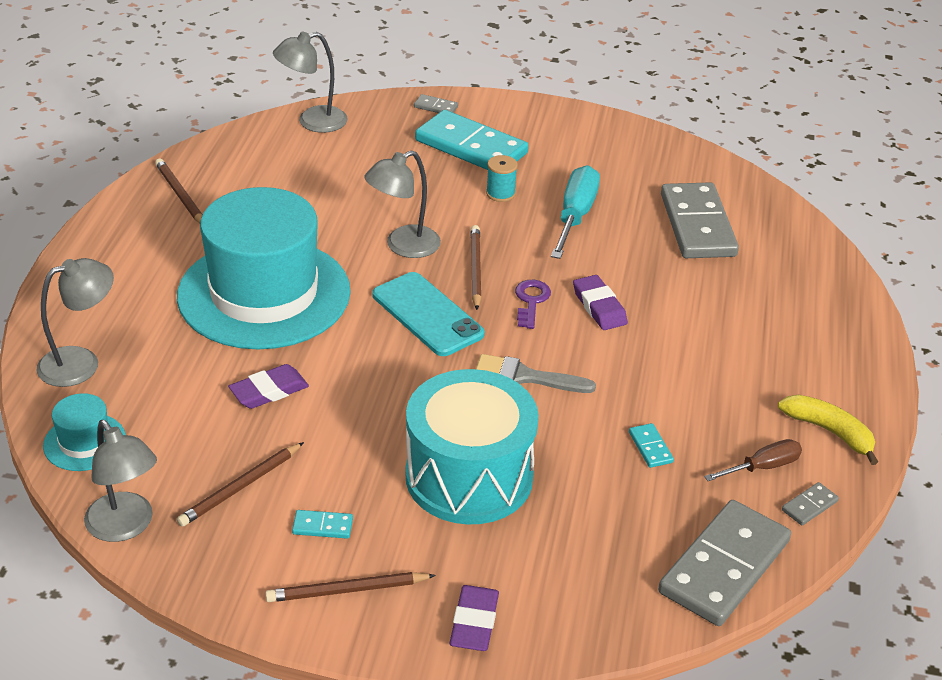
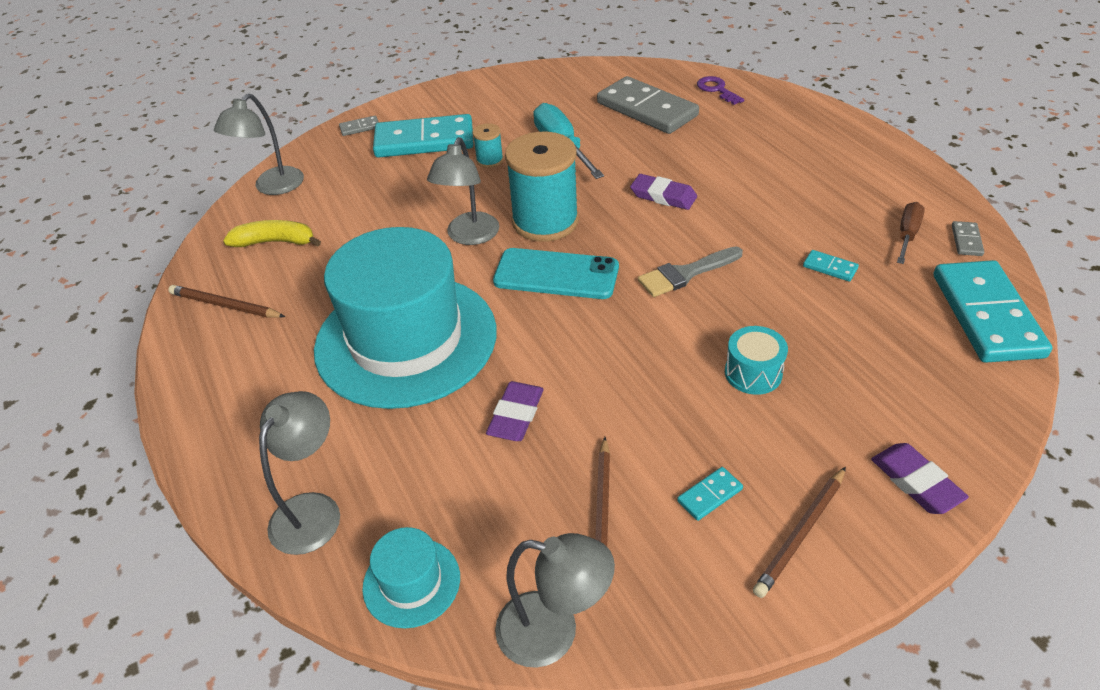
camera: 35 degrees left, 5 degrees up
(469, 476) = (753, 373): turquoise drum -> turquoise drum, size x0.45
(475, 269) = (545, 221): brown pencil -> turquoise spool
(531, 301) = (614, 219): purple key -> purple key (716, 89)
(724, 566) = (986, 315): grey domino -> turquoise domino
(829, 432) = (906, 188): yellow banana -> yellow banana (275, 242)

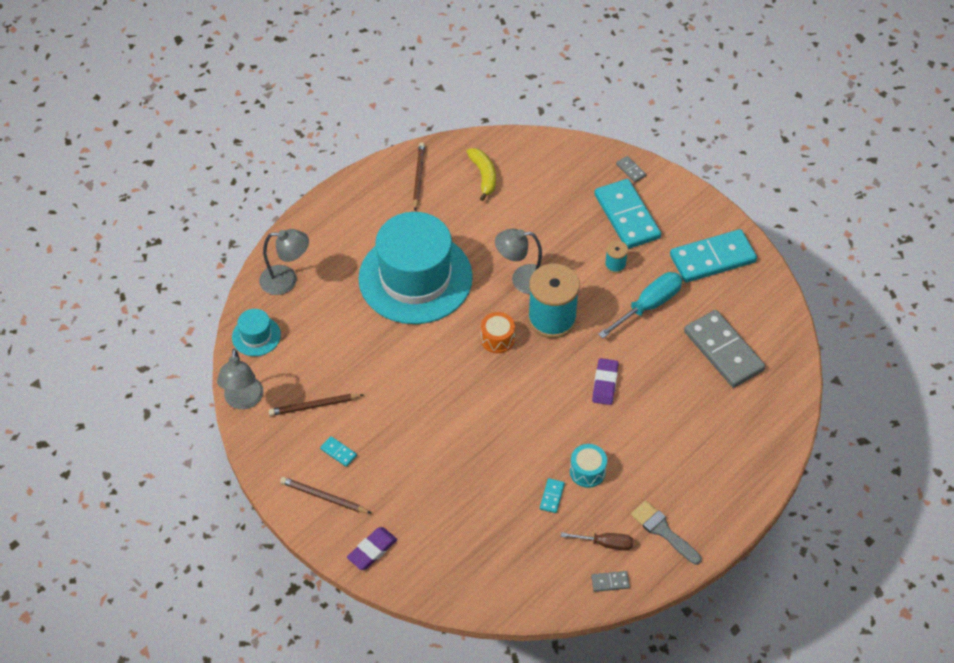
camera: 70 degrees right, 10 degrees up
(272, 187) = (540, 149): grey lamp -> none
(516, 415) = (371, 349): purple eraser -> none
(556, 274) = (497, 339): turquoise phone -> orange drum
(647, 109) = (723, 351): grey domino -> grey domino turned 60 degrees counterclockwise
(685, 274) = (520, 412): grey brush -> grey brush (663, 531)
(716, 89) = (774, 395): purple key -> none
(753, 373) = (436, 462): turquoise drum -> turquoise drum (587, 471)
(986, 315) = (528, 591): turquoise domino -> turquoise domino (712, 258)

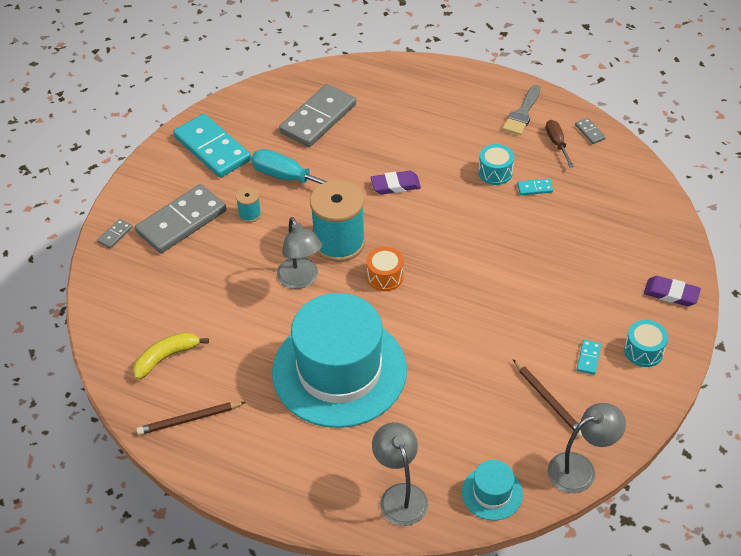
camera: 110 degrees left, 5 degrees down
(324, 497) = (643, 351): brown pencil -> turquoise drum
(626, 216) = (182, 222): turquoise domino -> grey domino

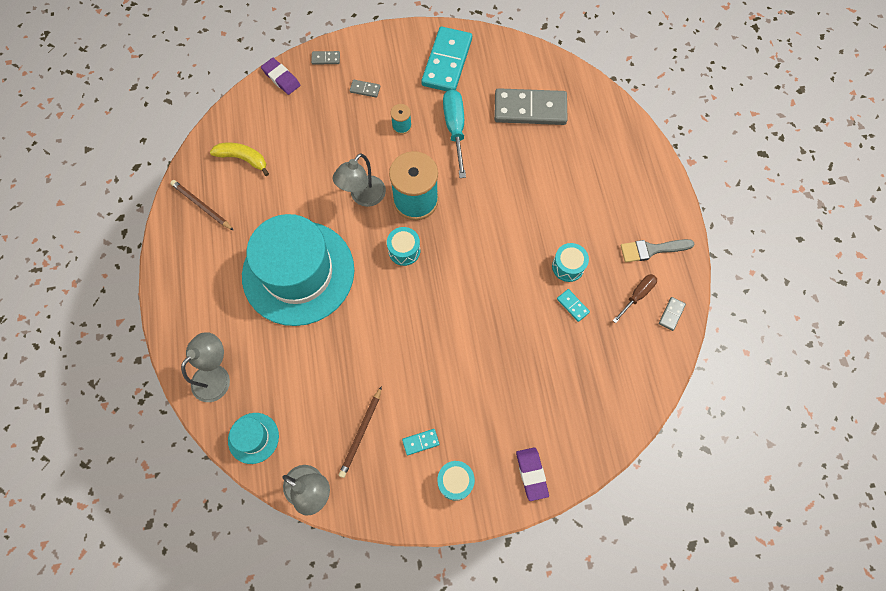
camera: 55 degrees right, 20 degrees up
(182, 222) = (365, 89): grey domino -> grey domino, size x0.40
(385, 277) = (404, 250): orange drum -> turquoise drum
(395, 185) = (500, 203): purple eraser -> purple eraser (281, 78)

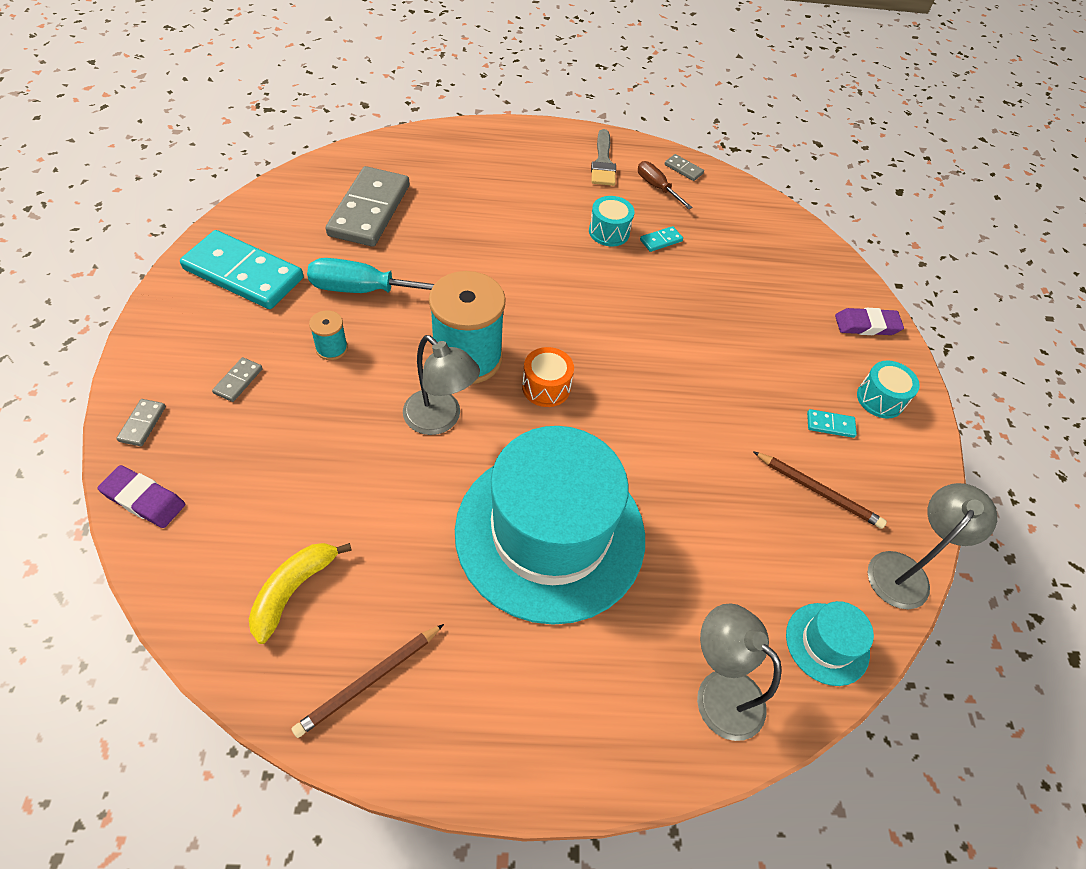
camera: 85 degrees left, 15 degrees down
(281, 78) = (144, 499): purple eraser -> purple eraser turned 60 degrees clockwise
(404, 250) = (546, 387): turquoise drum -> orange drum
(420, 442) = (830, 425): turquoise domino -> turquoise domino turned 75 degrees counterclockwise

